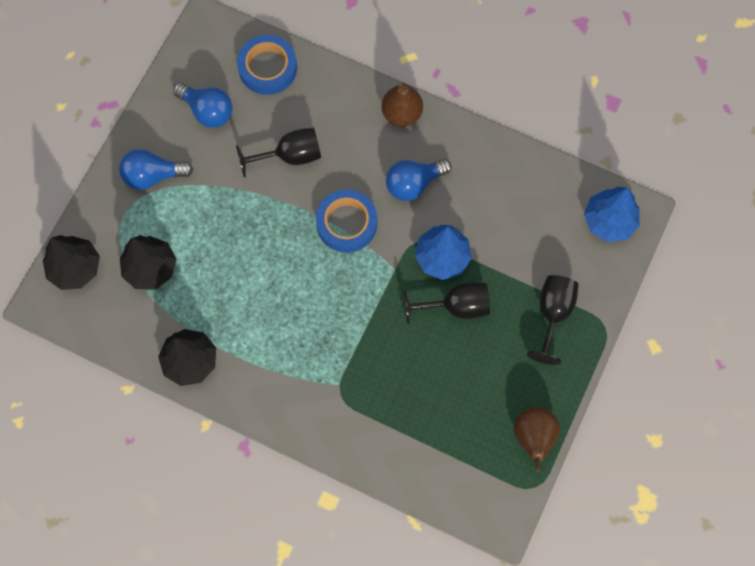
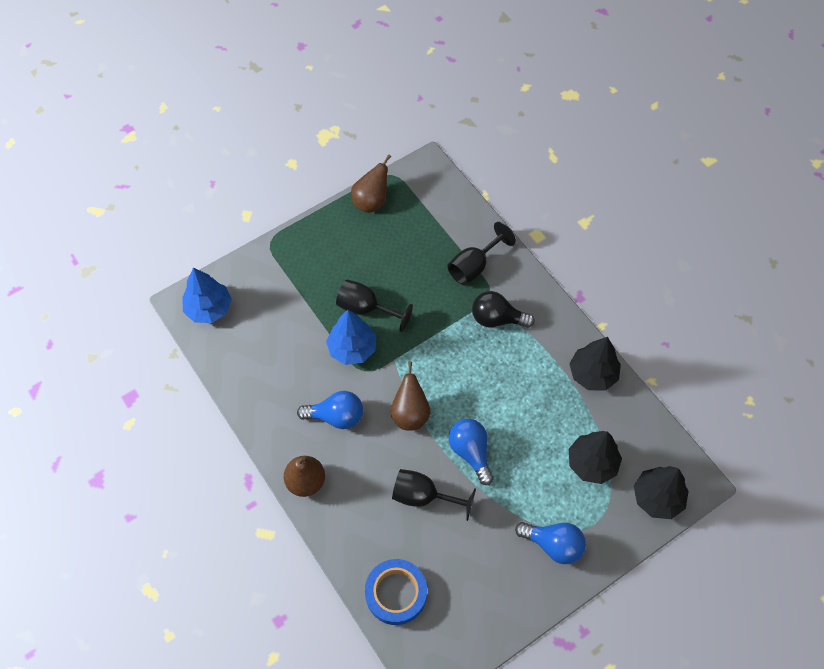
camera: 150 degrees left, 10 degrees down
(207, 111) = (473, 580): blue light bulb -> blue light bulb (470, 452)
(317, 369) = (497, 319): none -> black light bulb
(346, 223) = (410, 414): blue tape -> brown pear
(553, 314) = (300, 268): black goblet -> black goblet (474, 266)

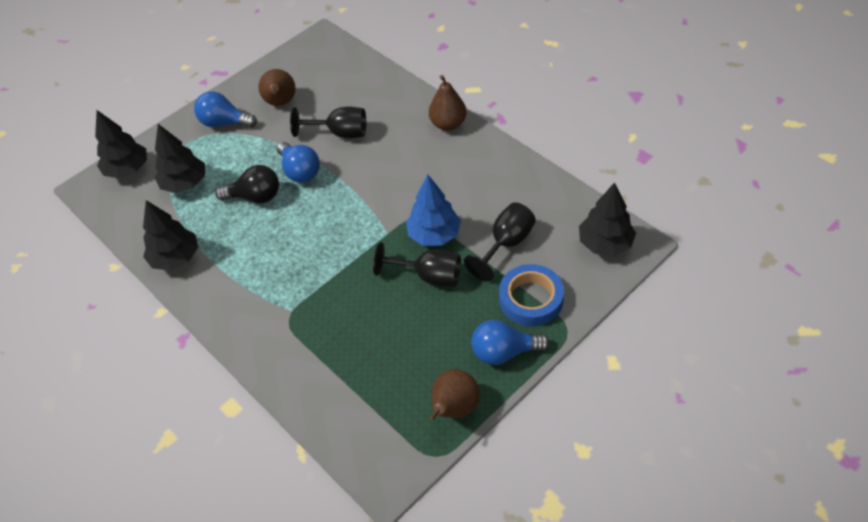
camera: 175 degrees right, 10 degrees down
(209, 308) = (605, 244): blue tree -> black tree
(336, 416) = (434, 175): blue light bulb -> blue light bulb (504, 352)
(396, 593) = (354, 73): blue tape -> blue tape (531, 299)
(410, 414) = (362, 190): brown pear -> brown pear (281, 103)
(474, 266) = (309, 348): black goblet -> black goblet (506, 244)
(497, 319) = (279, 293): black light bulb -> black light bulb (255, 197)

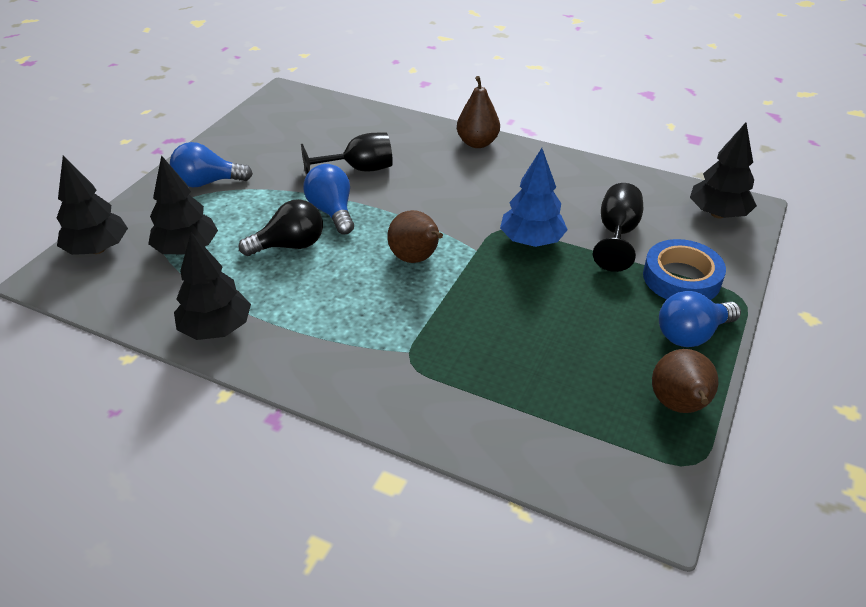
camera: 25 degrees left, 10 degrees down
(281, 103) = (269, 154): brown pear -> brown pear (416, 259)
(300, 171) = (332, 212): blue light bulb -> blue light bulb turned 150 degrees counterclockwise
(429, 276) = (553, 280): black goblet -> none

